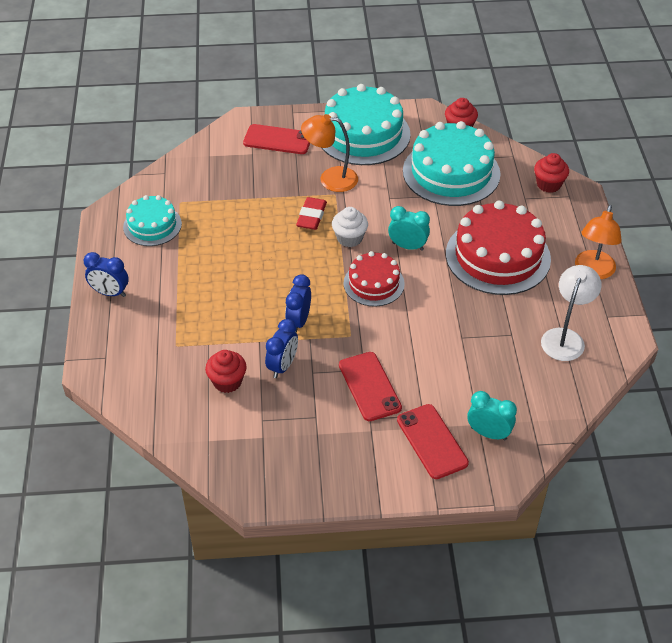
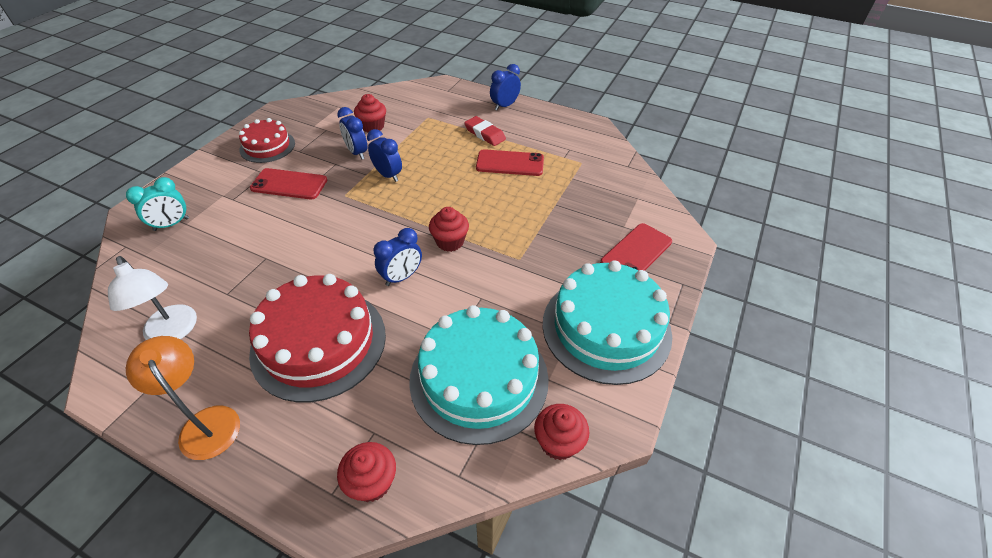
camera: 120 degrees right, 0 degrees up
(152, 225) = (562, 141): turquoise cake -> none
(311, 216) = (500, 229): red eraser -> red eraser (485, 134)
(330, 178) = (545, 265): orange lamp -> none
(349, 238) = (450, 242): white cupcake -> red cupcake
(374, 283) = (381, 232): red cake -> red cake (267, 146)
(407, 246) = (402, 277): turquoise clock -> blue clock
(432, 441) = (208, 193): red phone -> red phone (510, 163)

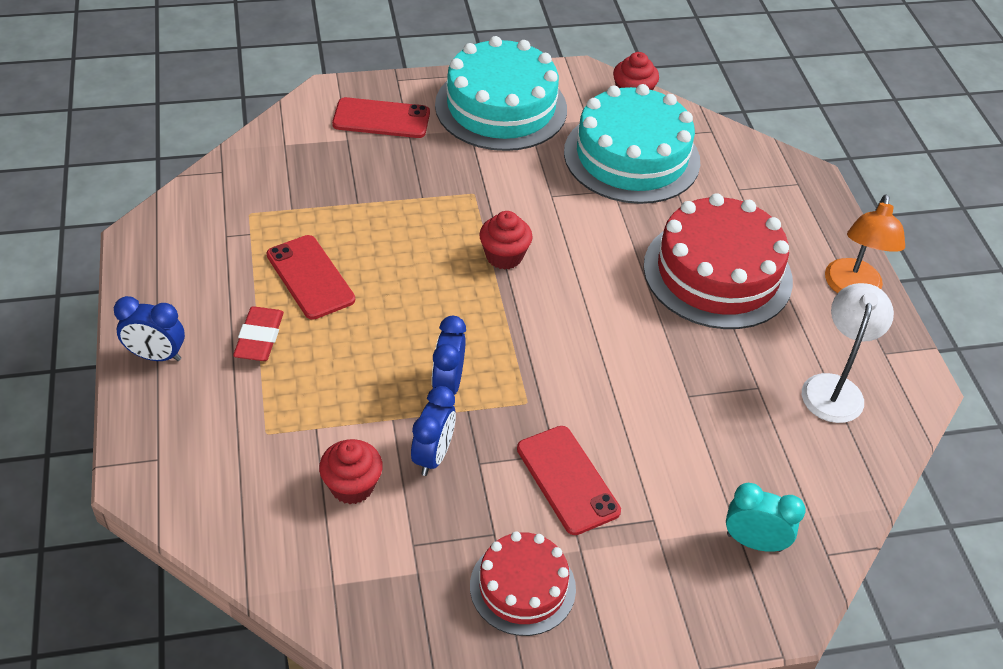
camera: 130 degrees left, 0 degrees up
(372, 482) = (767, 169): red cupcake -> none
(402, 277) = (589, 264): blue clock -> none

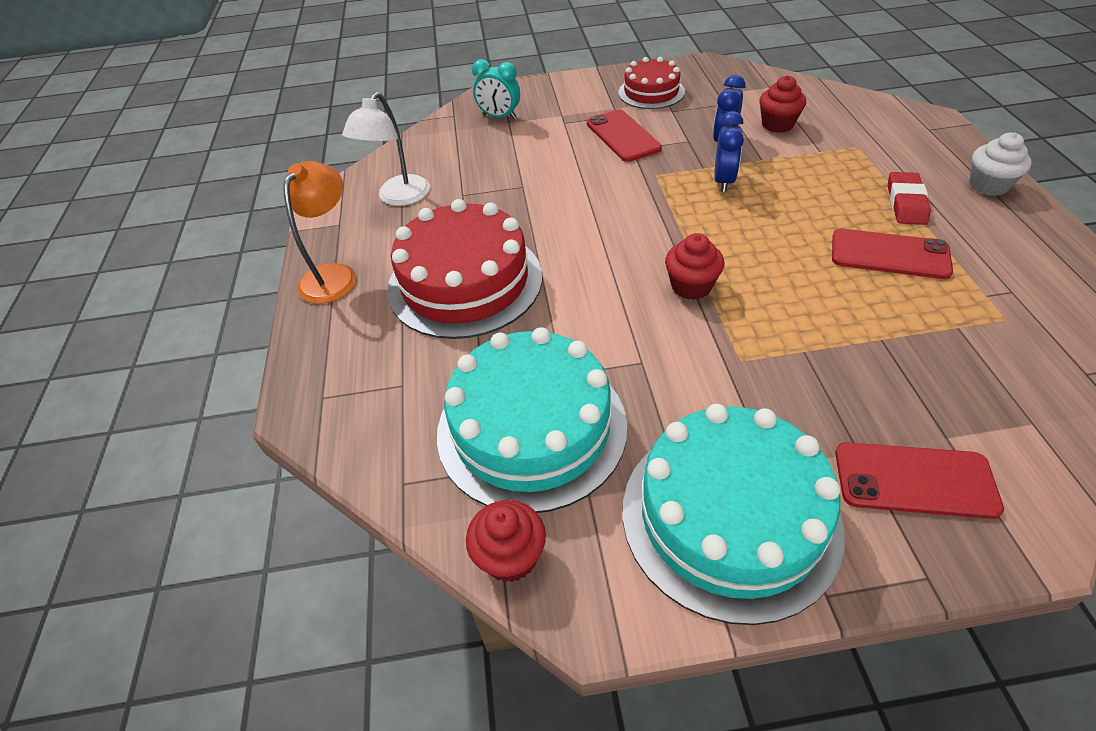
camera: 170 degrees left, 0 degrees up
(156, 356) = (988, 185): blue clock -> white cupcake
(310, 277) = (889, 254): red phone -> red phone turned 45 degrees counterclockwise

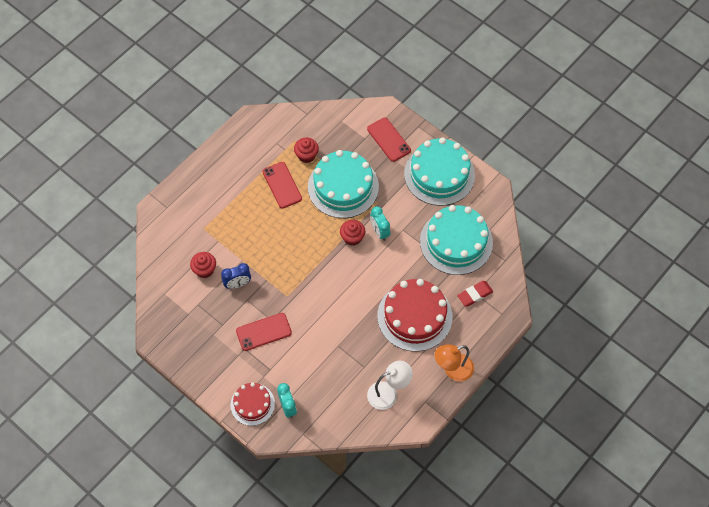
camera: 135 degrees left, 15 degrees up
(510, 556) = (498, 216): red cupcake -> red cupcake (306, 155)
(623, 136) = (263, 332): red phone -> red phone turned 45 degrees clockwise
(651, 92) = (209, 348): red cake -> red cake (252, 404)
(669, 327) = (379, 232): none -> turquoise clock
(723, 181) = (272, 265): blue clock -> none
(823, 330) = (343, 187): none -> turquoise cake
(906, 203) = (240, 193): red eraser -> red eraser (475, 294)
(988, 185) = (205, 170): white cupcake -> none

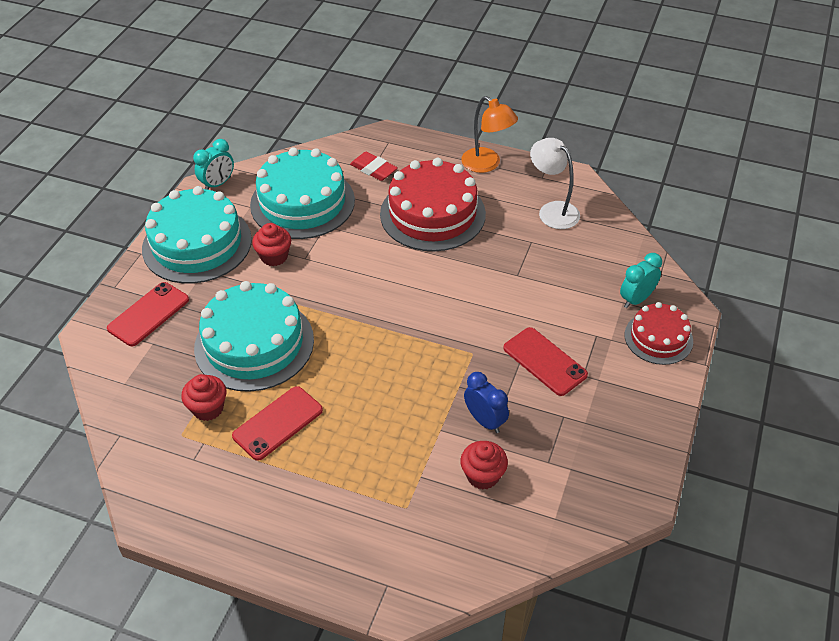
camera: 110 degrees left, 15 degrees down
(352, 237) = (340, 307): red cupcake -> red cupcake (274, 256)
(379, 232) = (318, 281): turquoise clock -> turquoise clock (218, 184)

